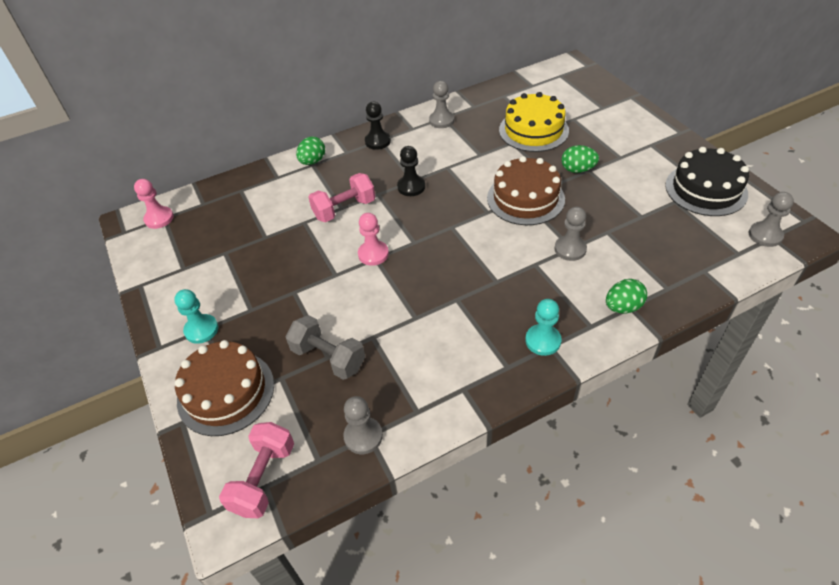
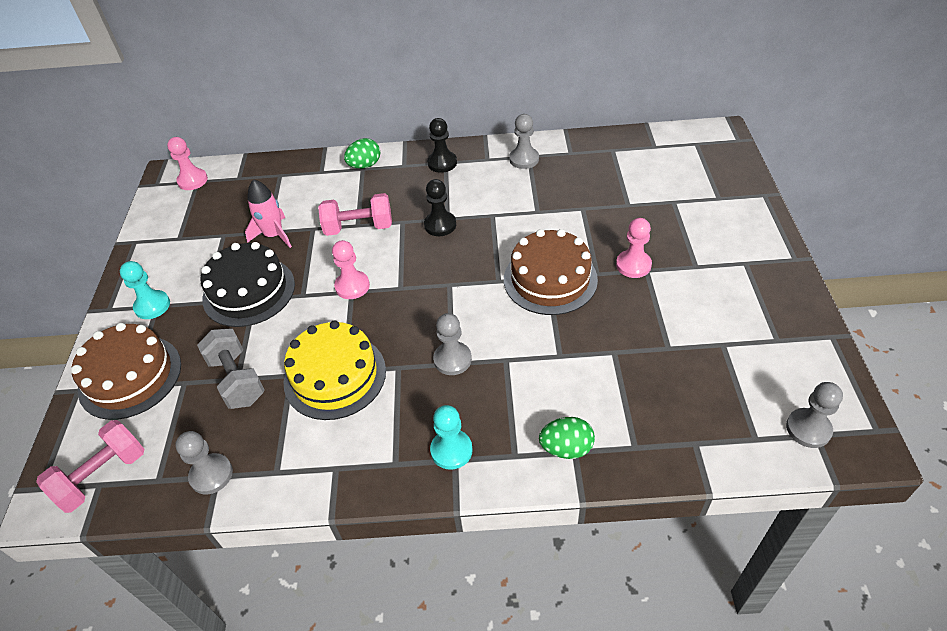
camera: 25 degrees right, 0 degrees up
(273, 238) = (274, 235): none -> pink rocket
(533, 130) = (617, 201): yellow cake -> yellow cake (335, 376)
(570, 249) = (556, 357): grey pawn -> grey pawn (452, 359)
(577, 170) = (633, 265): green egg -> pink pawn
(706, 189) = (774, 342): black cake -> black cake (249, 291)

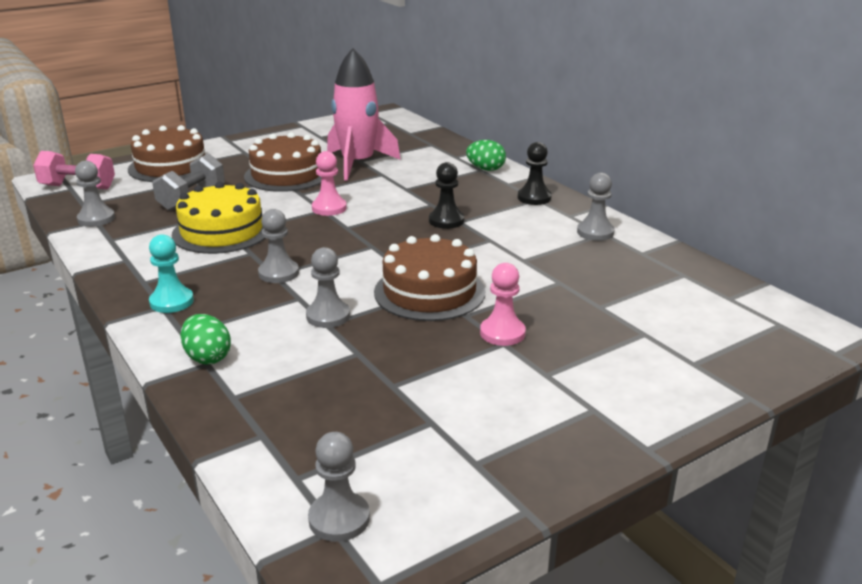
camera: 55 degrees right, 20 degrees down
(152, 306) = (243, 151): turquoise pawn -> none
(192, 180) = (387, 121): pink pawn -> none
(249, 291) = (287, 175): black cake -> brown cake
(274, 235) = (358, 164): pink rocket -> pink rocket, size x1.69
(359, 227) = (403, 190): pink dumbbell -> none
(548, 351) = (328, 316): none -> grey pawn

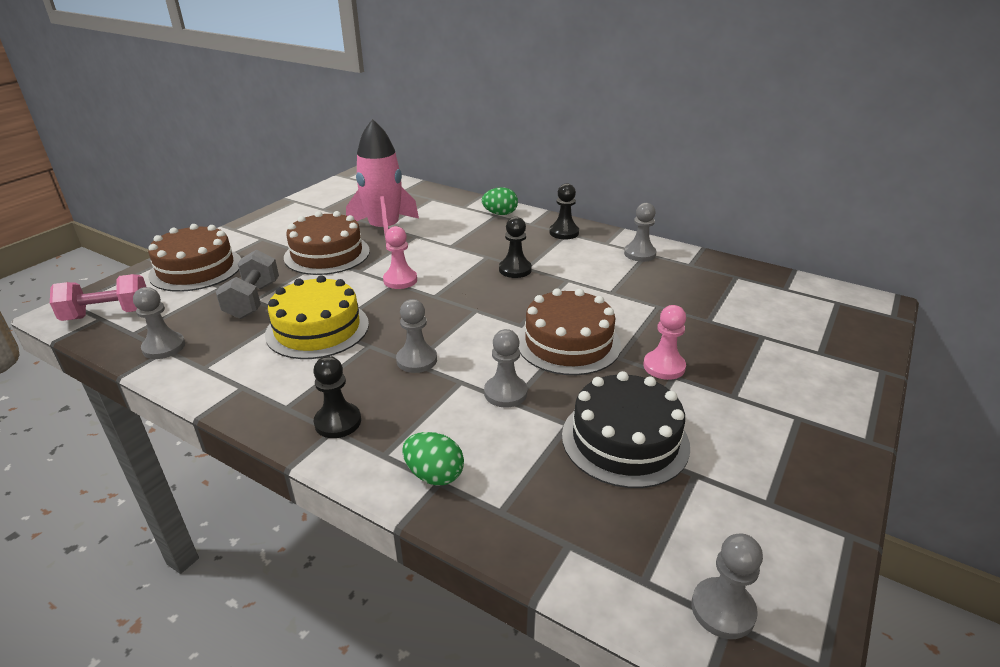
camera: 25 degrees left, 5 degrees up
(171, 302) = (338, 422): turquoise pawn -> black pawn
(395, 378) = (625, 440): none -> black cake

